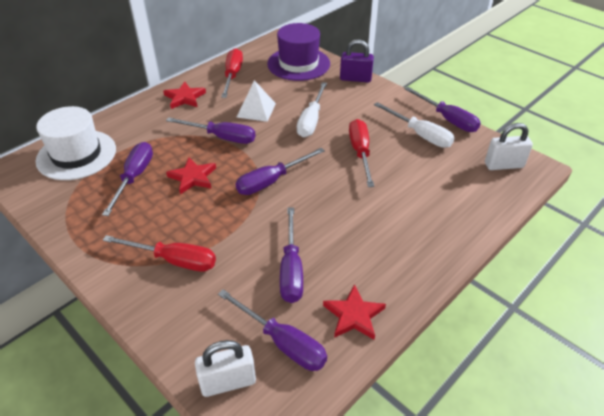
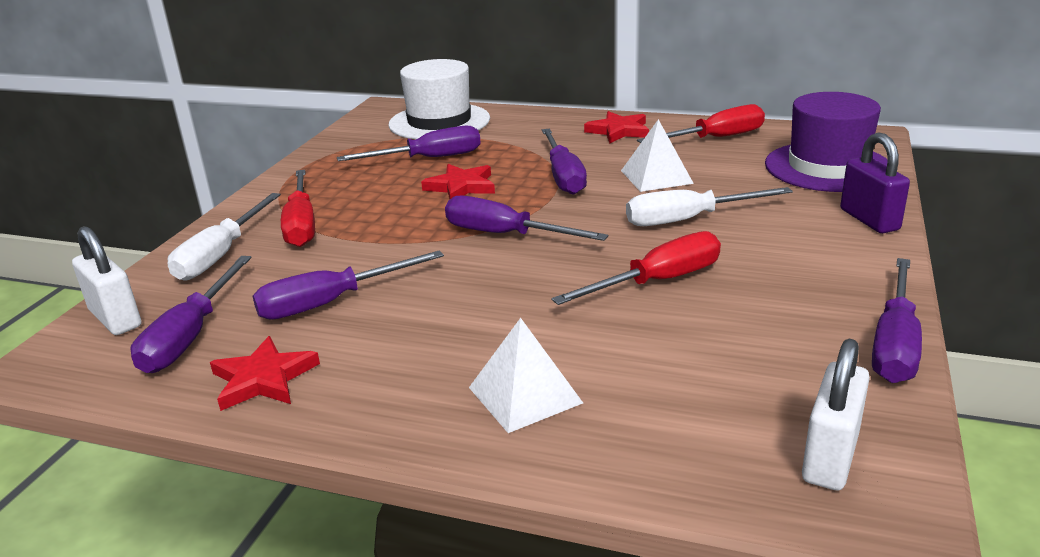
camera: 65 degrees right, 15 degrees down
(420, 135) = (792, 325): white screwdriver -> white screwdriver (221, 255)
(424, 225) = (525, 395): none -> white pyramid
(503, 165) = (830, 457): white padlock -> white padlock turned 60 degrees clockwise

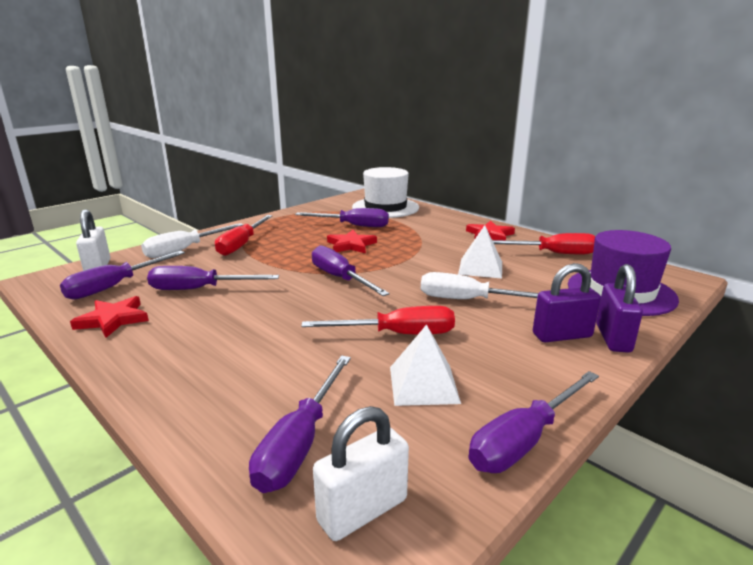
camera: 25 degrees right, 5 degrees down
(525, 395) = (224, 378): white pyramid -> white pyramid (423, 384)
(563, 176) = (419, 253): purple screwdriver -> purple screwdriver (300, 443)
(821, 231) = (562, 335): none -> purple padlock

